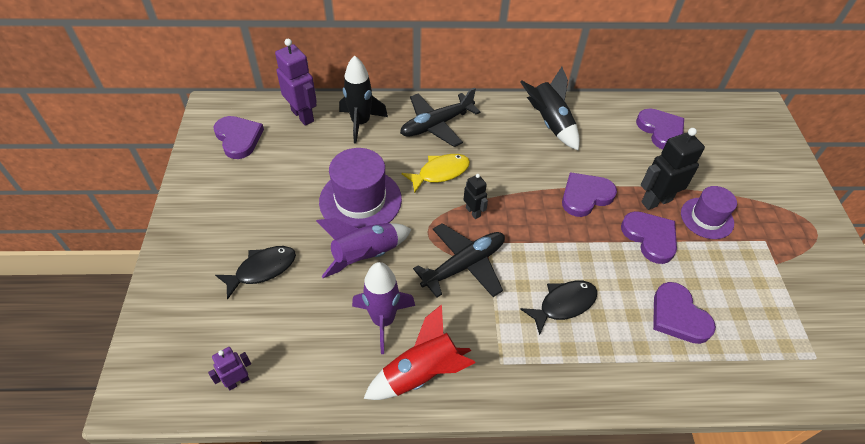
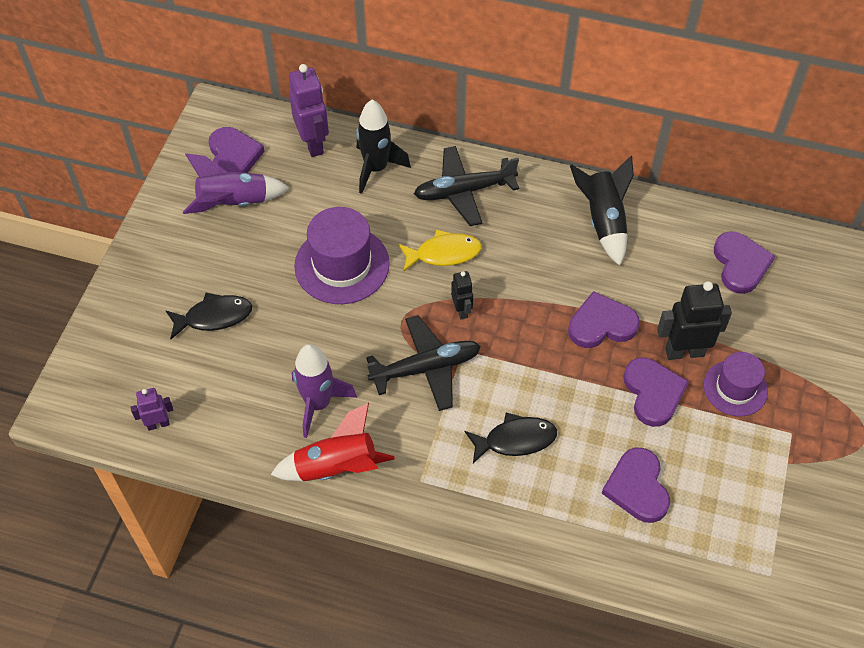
camera: 20 degrees right, 5 degrees up
(365, 256) = (325, 330): purple rocket -> purple rocket (233, 203)

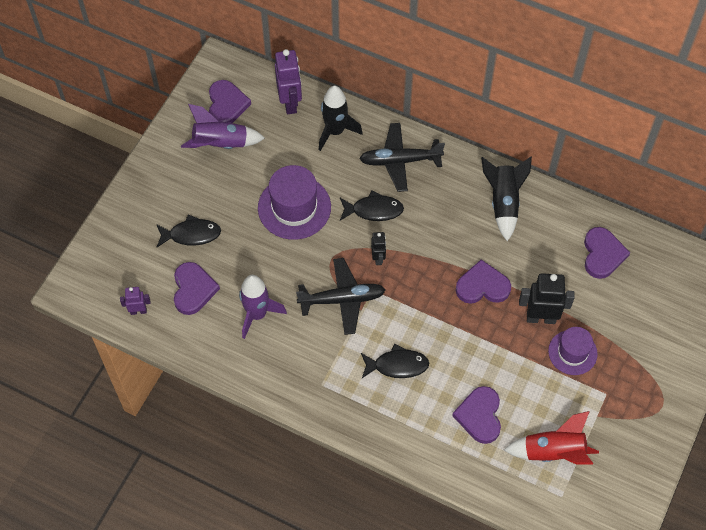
camera: 10 degrees right, 5 degrees up
(336, 467) = (262, 364): red rocket -> red rocket (553, 452)
(444, 253) = (374, 210): yellow fish -> black fish
(653, 393) = (509, 346): purple heart -> purple heart (193, 289)

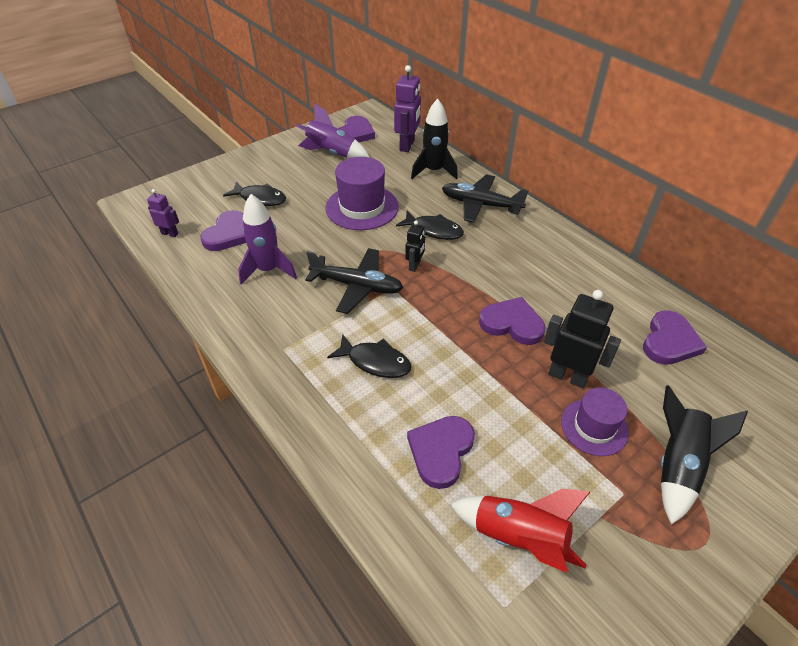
camera: 25 degrees right, 15 degrees down
(503, 202) = (570, 263): black rocket -> black rocket (677, 465)

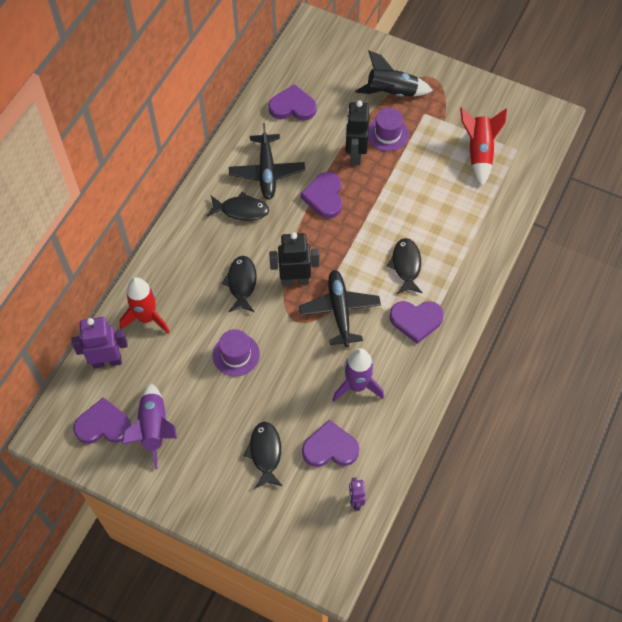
camera: 115 degrees left, 15 degrees up
(362, 207) = (236, 355): purple hat -> purple hat, size x0.63
(415, 266) = (295, 280): black robot -> black robot, size x1.80
(433, 171) = (147, 318): black rocket -> red rocket
(441, 451) = (450, 203): purple heart -> purple heart (416, 320)
(480, 205) = (186, 260): black plane -> black plane (267, 172)
(523, 254) = (241, 210): none -> black fish

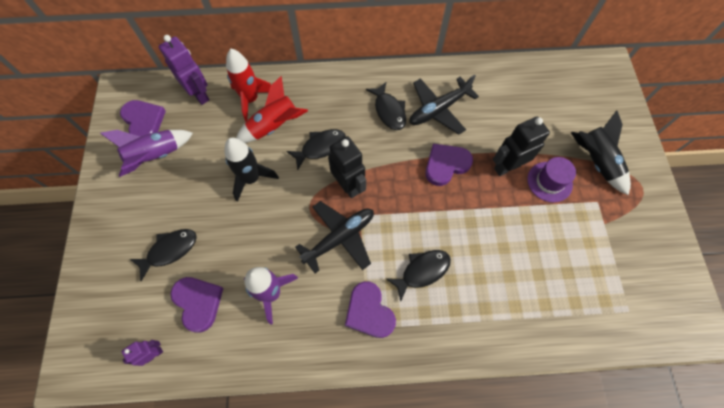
camera: 60 degrees right, 5 degrees up
(236, 355) = (251, 179): purple hat -> black rocket
(292, 106) = (516, 94): purple heart -> none
(479, 153) = (595, 275): red rocket -> red rocket (274, 126)

